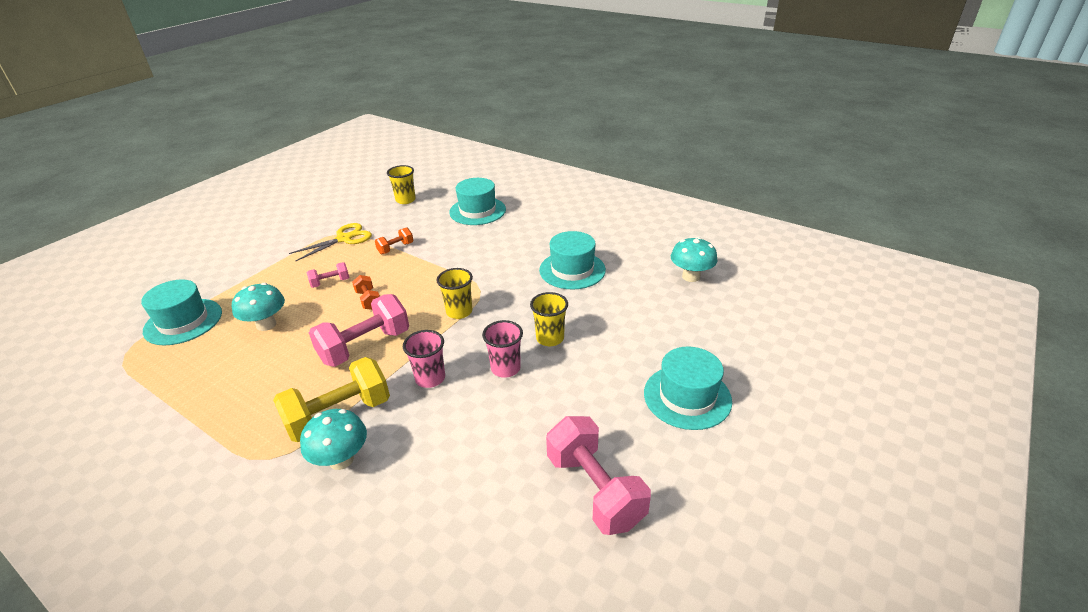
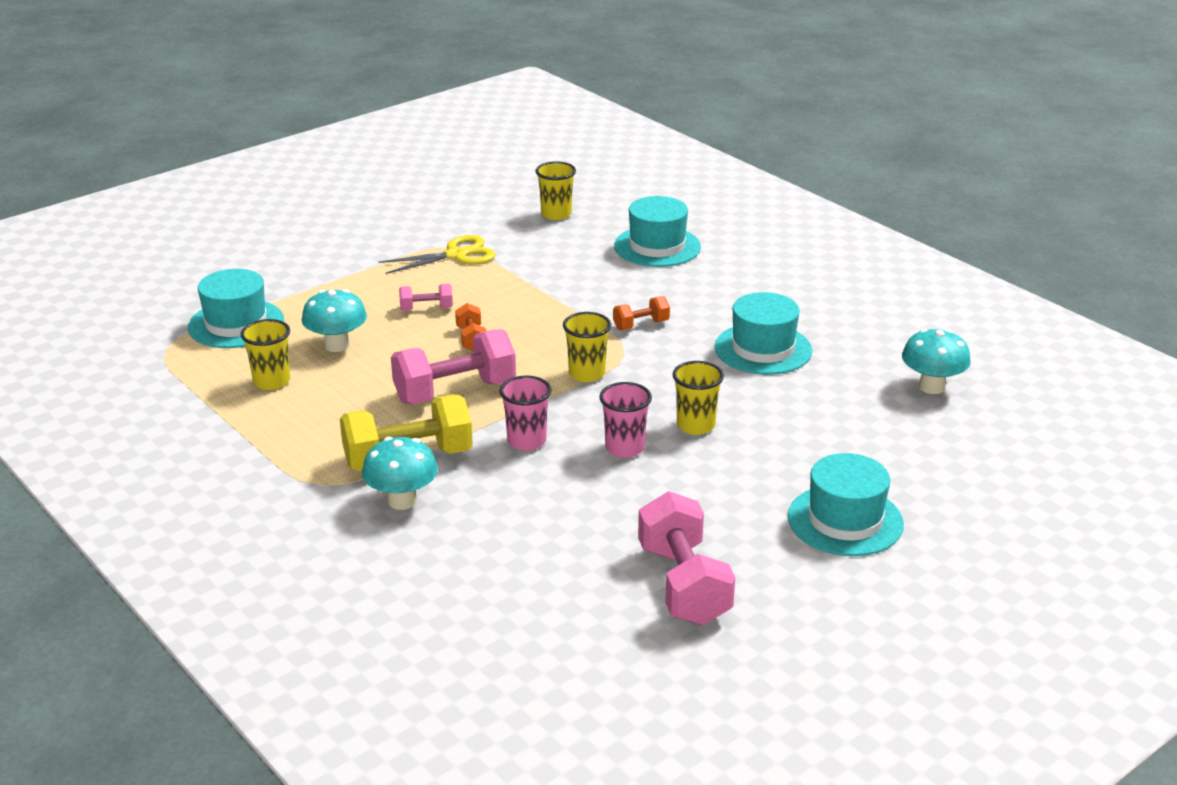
camera: 15 degrees right, 5 degrees down
(216, 366) = (271, 381): none -> yellow cup
(395, 248) = (524, 279): orange dumbbell -> orange dumbbell (641, 325)

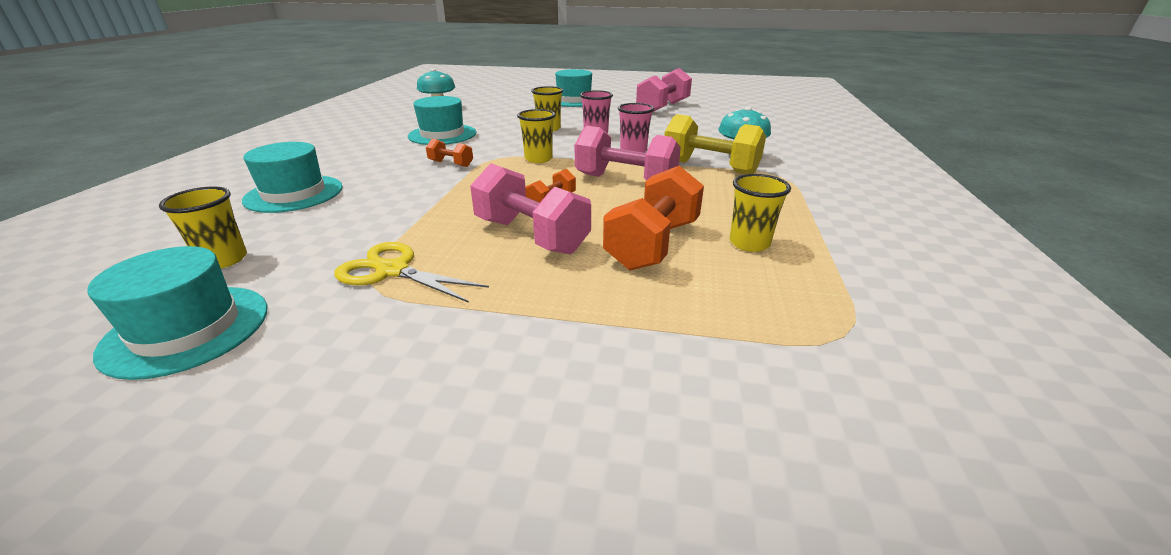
camera: 130 degrees left, 0 degrees up
(236, 324) = (725, 321): turquoise hat -> turquoise hat (187, 329)
(337, 345) = (653, 244): turquoise mushroom -> orange dumbbell
(426, 309) = (531, 236): pink dumbbell -> pink dumbbell, size x2.01

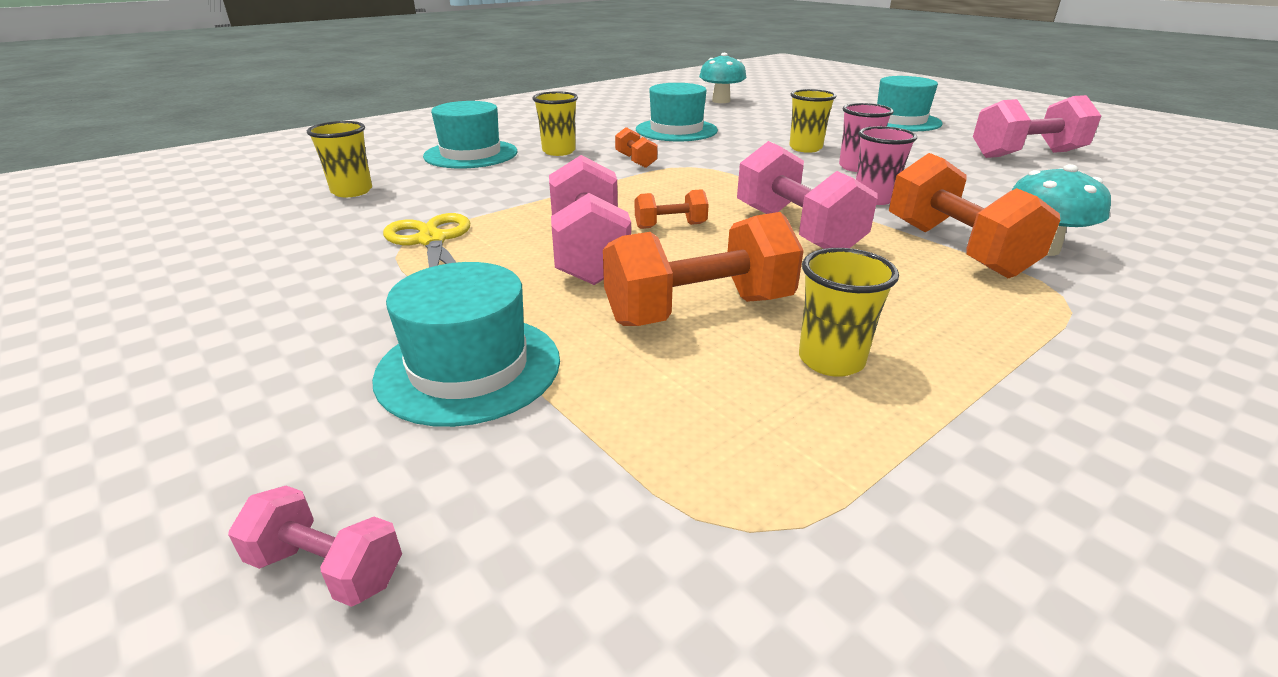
camera: 40 degrees right, 0 degrees up
(187, 329) = (262, 232): turquoise hat -> turquoise hat (469, 368)
(538, 159) = (734, 178): yellow cup -> yellow cup (559, 151)
(709, 167) = (955, 249): yellow dumbbell -> orange dumbbell
(721, 490) = (327, 568): none -> pink dumbbell

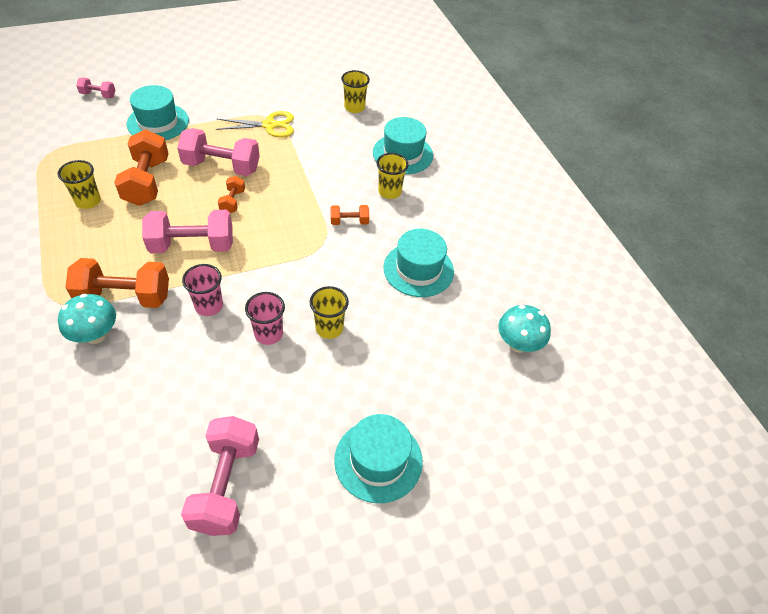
camera: 105 degrees right, 20 degrees up
(327, 568) = (98, 95): pink dumbbell -> pink dumbbell turned 60 degrees clockwise

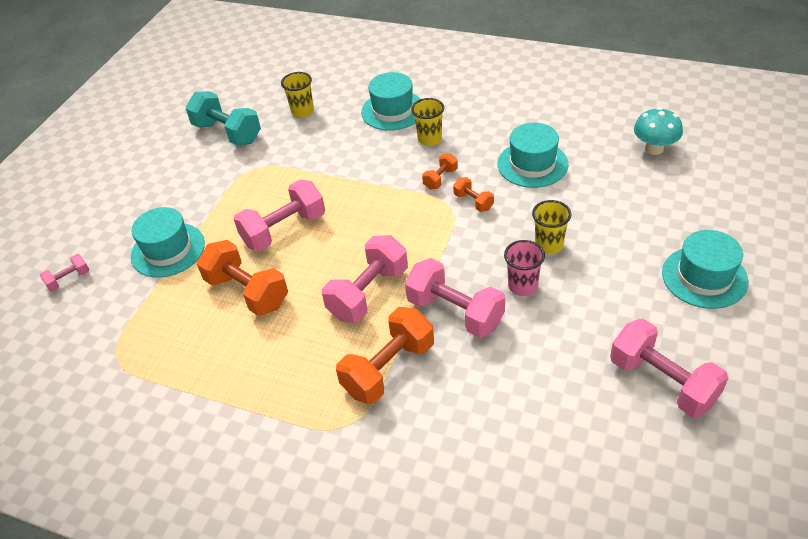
camera: 40 degrees left, 5 degrees down
(88, 201) = (227, 348): yellow cup -> none
(95, 335) = (418, 409): turquoise mushroom -> none
(209, 306) = (455, 312): pink cup -> pink dumbbell
(233, 201) = (339, 242): orange dumbbell -> orange dumbbell (473, 202)
(269, 125) = (264, 174): yellow scissors -> none
(296, 84) = (227, 133): none -> turquoise dumbbell

